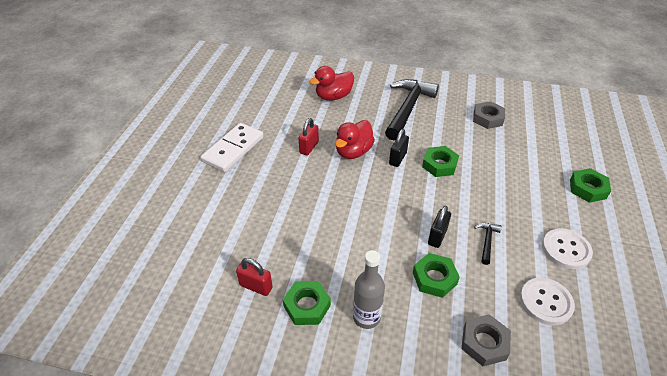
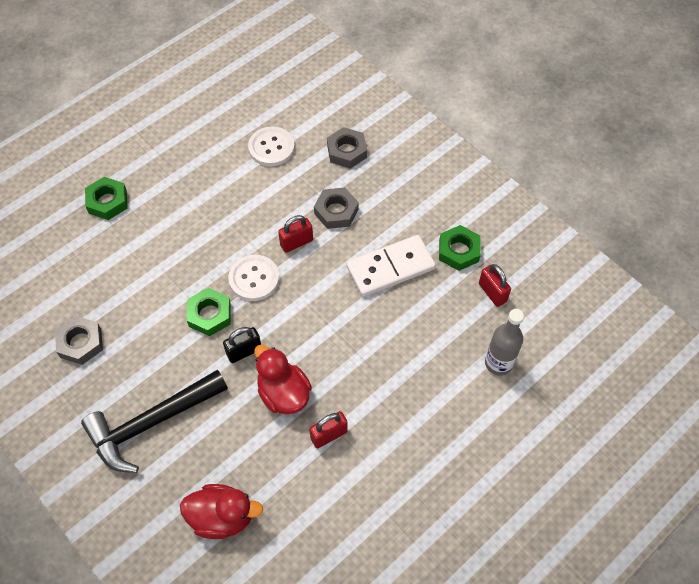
camera: 145 degrees left, 15 degrees up
(233, 149) = (423, 494): white domino -> white domino (390, 268)
(353, 152) = (283, 393): red duck -> red duck turned 105 degrees counterclockwise
(366, 317) = (417, 215): grey bottle -> grey bottle (498, 363)
(434, 278) = (336, 211): green nut -> grey nut
(437, 236) = (296, 242): black padlock -> red padlock
(487, 241) = (259, 213): black hammer -> none
(566, 249) = (204, 169): white button -> white button (254, 279)

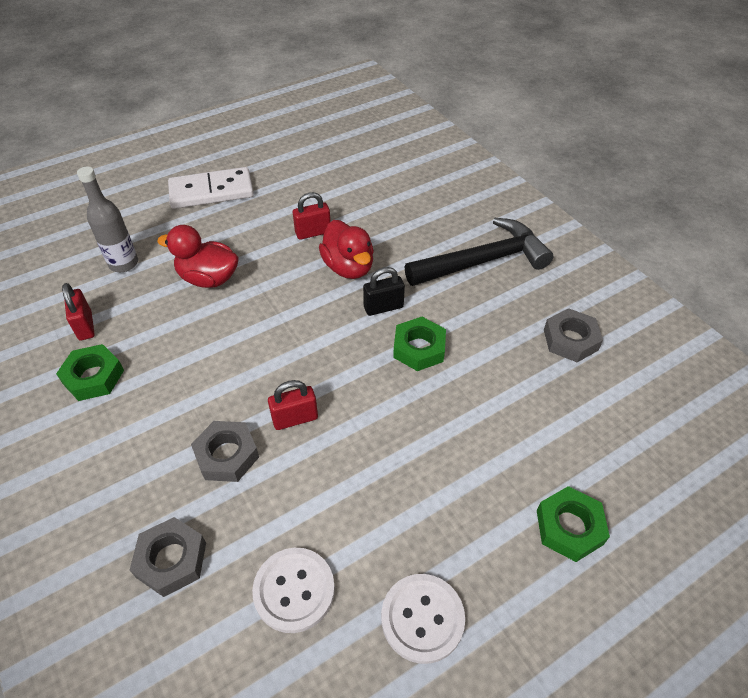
camera: 170 degrees left, 10 degrees down
(222, 517) = (418, 195): red duck -> red duck (208, 278)
(254, 279) = (360, 381): white button -> white button (422, 618)
(390, 268) = (187, 369): white domino -> white domino (211, 191)

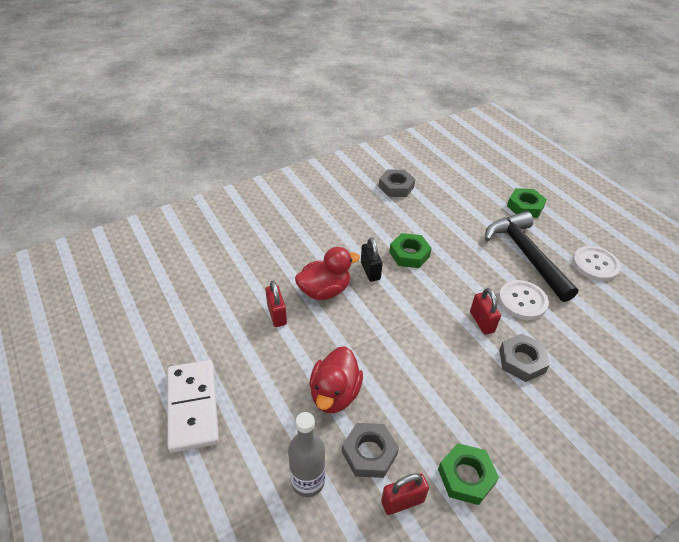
camera: 90 degrees left, 5 degrees down
(171, 560) = (609, 386): grey nut -> grey nut (369, 453)
(294, 590) = (602, 319): white button -> white button (522, 301)
(482, 261) = (322, 215): black hammer -> black hammer (526, 255)

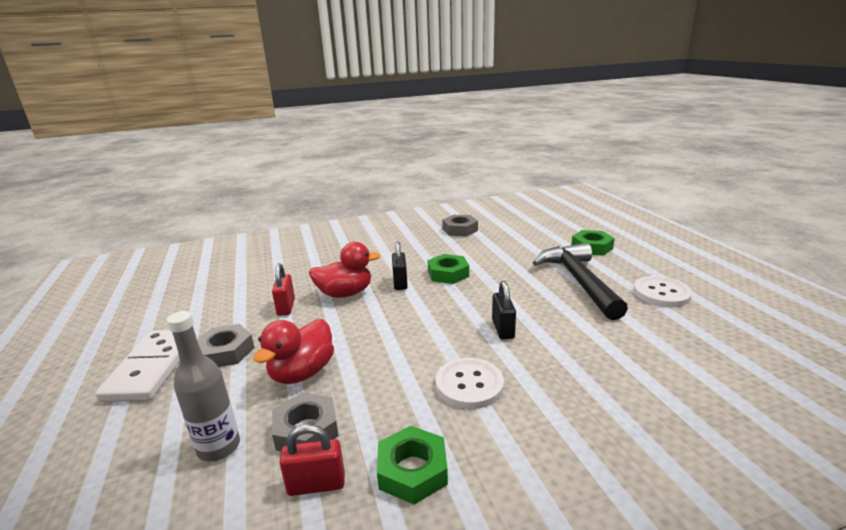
camera: 15 degrees right, 20 degrees down
(482, 322) = (503, 329): red padlock -> black padlock
(521, 361) = (537, 366): grey nut -> grey nut (225, 352)
(522, 301) = (559, 316): white button -> white button (469, 385)

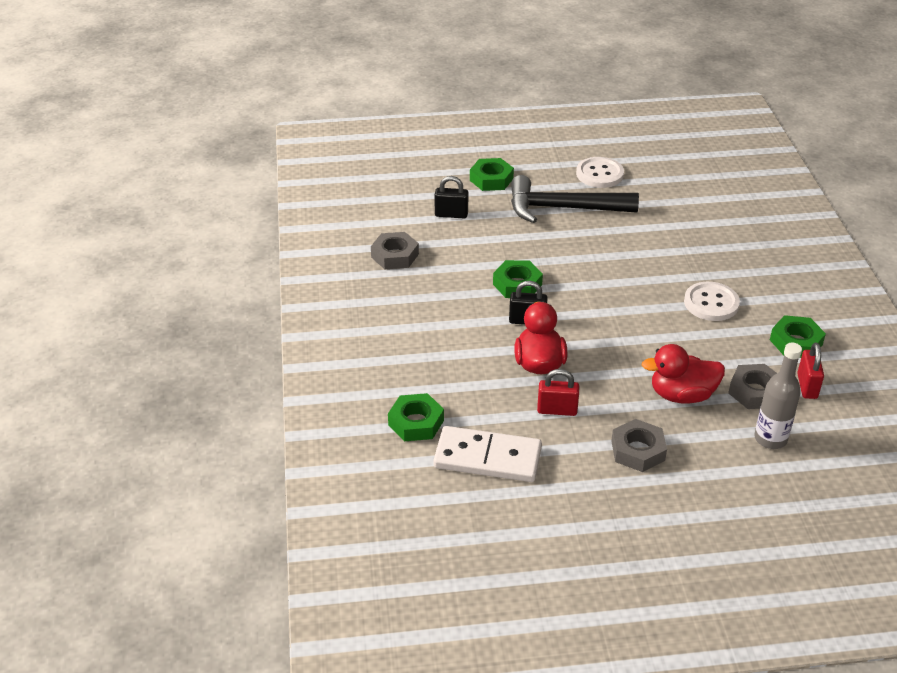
camera: 80 degrees left, 15 degrees up
(152, 368) = (657, 503): white domino -> white domino (487, 458)
(279, 259) = (416, 422): none -> green nut
(302, 373) = (682, 395): red duck -> red duck turned 135 degrees clockwise
(503, 329) = (636, 271): black padlock -> black padlock (451, 214)

